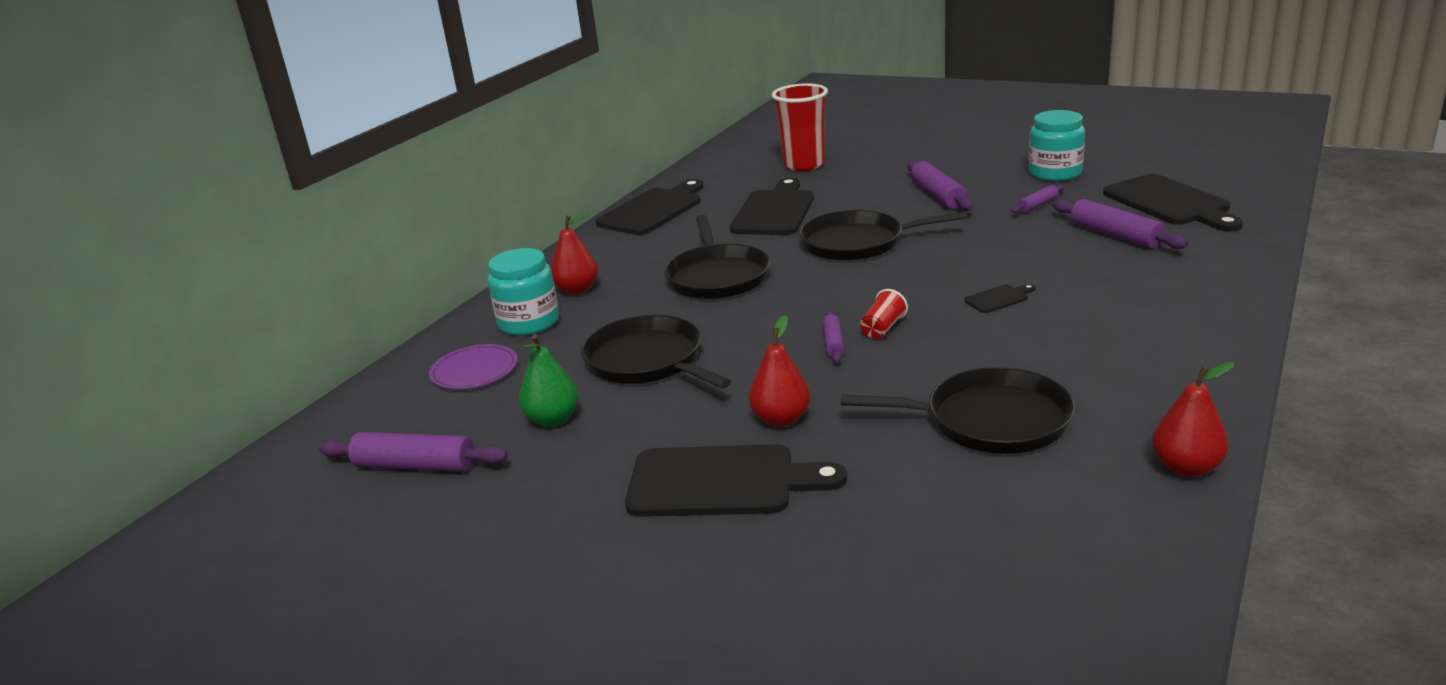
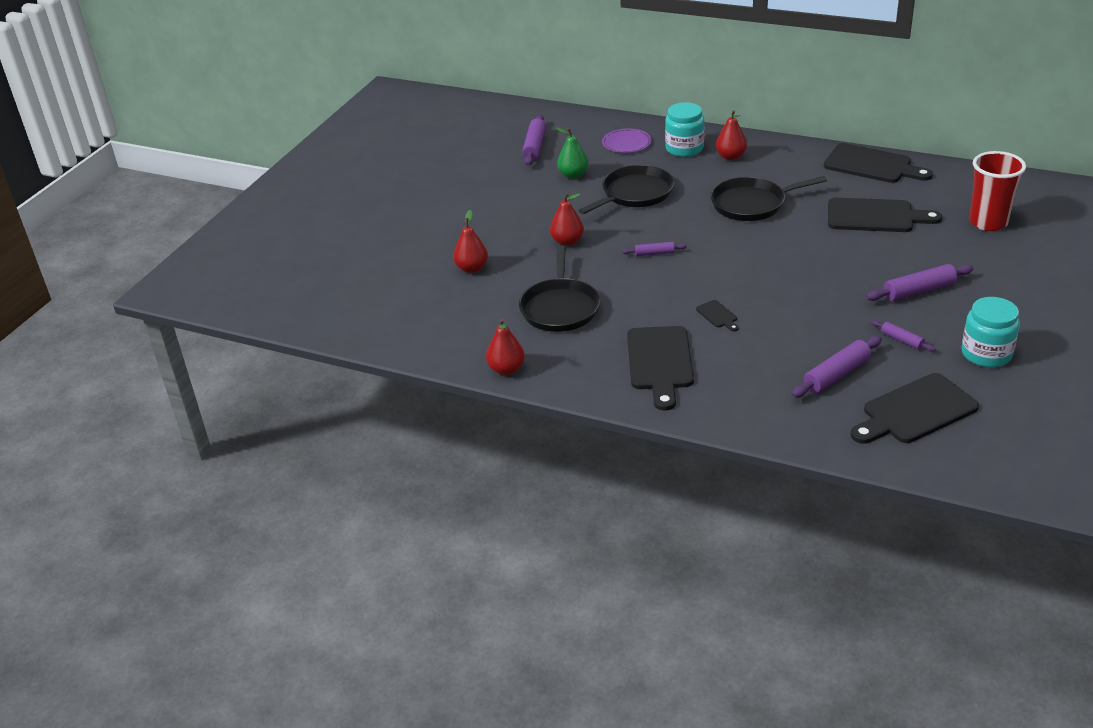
camera: 85 degrees right, 10 degrees up
(721, 482) = (511, 229): black cutting board -> black cutting board (660, 362)
(855, 524) = (472, 268): none -> red pear
(858, 243) = (813, 256): black pan -> none
(883, 328) = (674, 270): red cup -> none

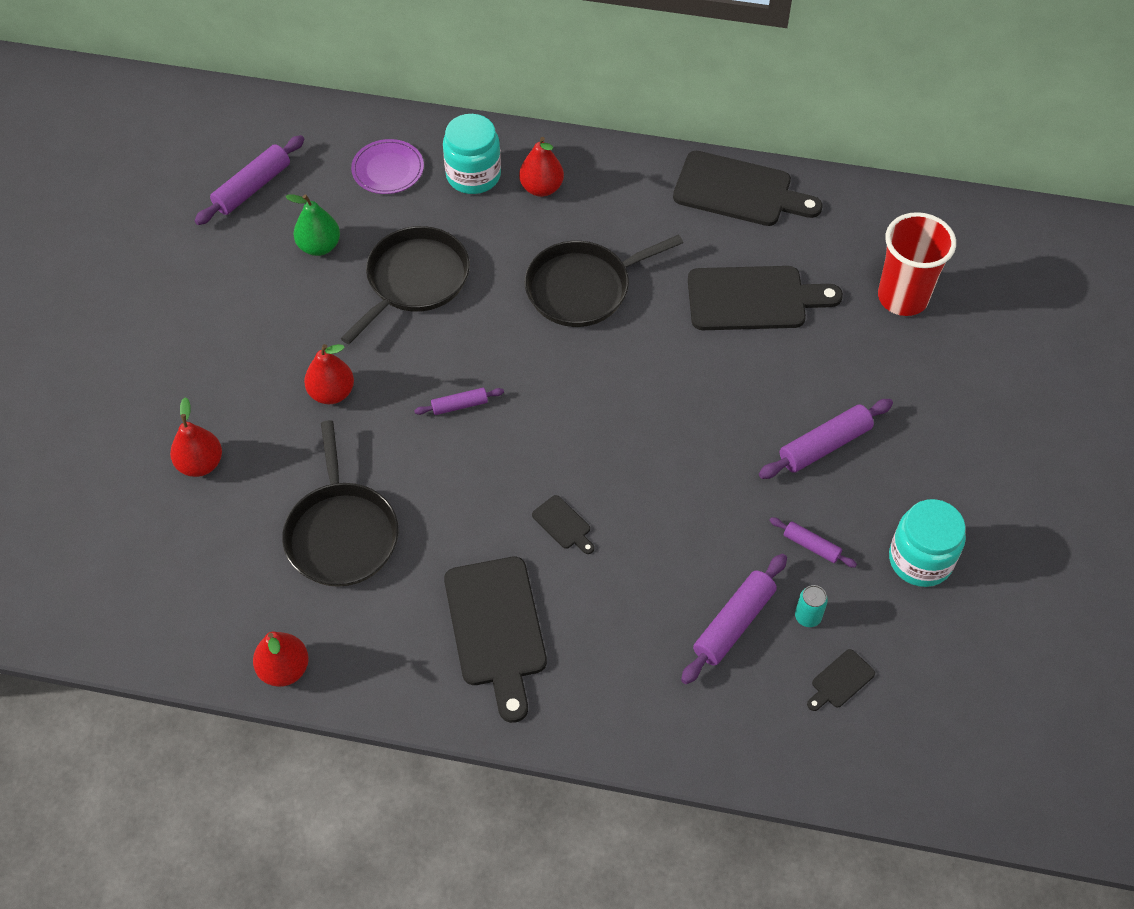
camera: 15 degrees left, 20 degrees up
(534, 147) = (252, 187): purple rolling pin -> purple rolling pin turned 45 degrees clockwise
(894, 376) = (808, 616): none -> turquoise can
(915, 411) = (840, 681): black cutting board -> black cutting board, size x0.44

